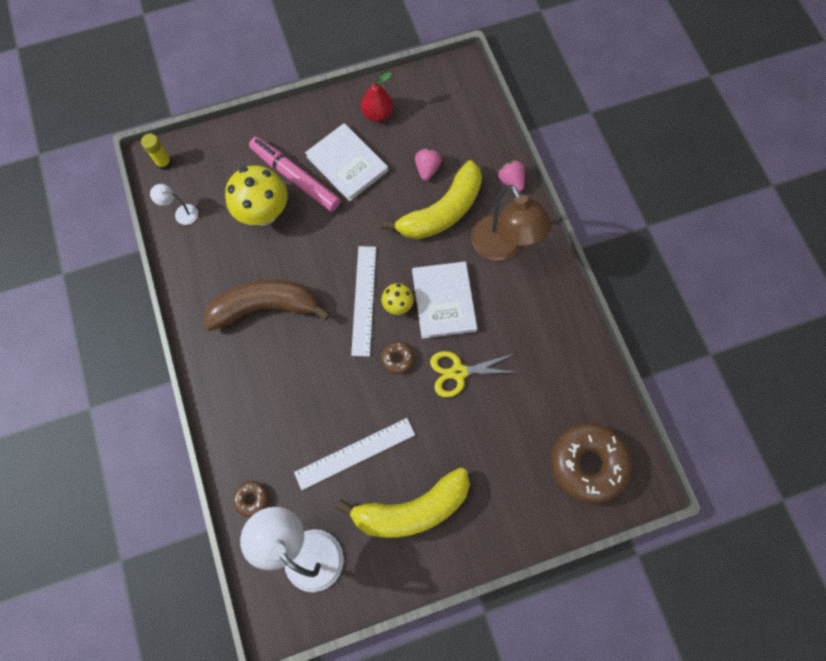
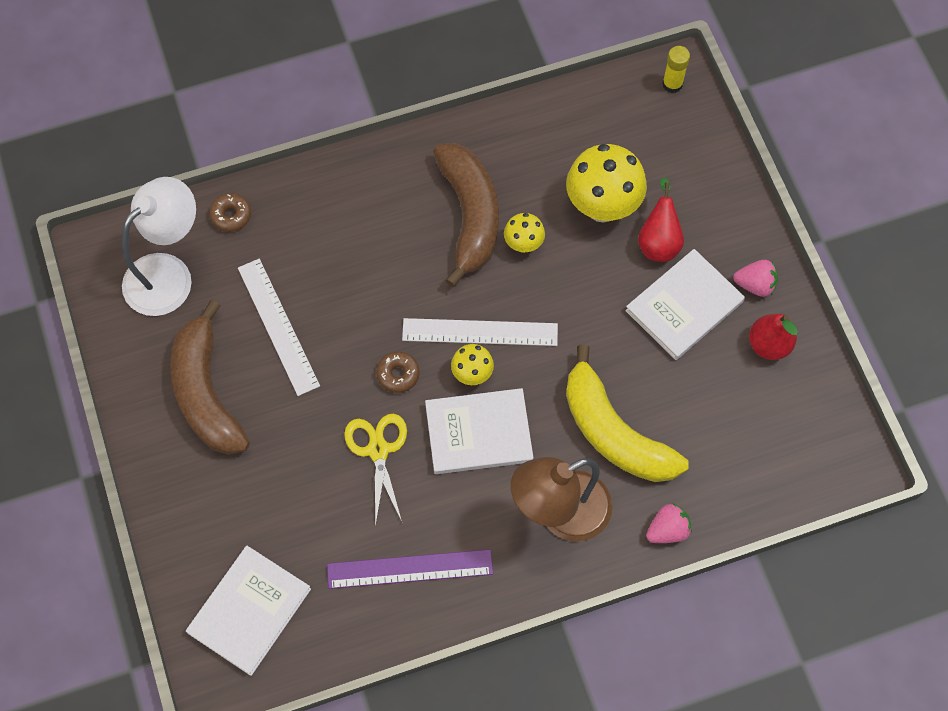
camera: 90 degrees right, 5 degrees down
(181, 213) = (599, 110): white lamp -> none
(292, 269) = (523, 244): none -> yellow mushroom
(295, 177) = (658, 242): pink marker -> red pear
(412, 509) = (206, 392): yellow banana -> brown banana
(427, 169) = (681, 413): pink strawberry -> pink strawberry (755, 285)
(548, 348) = (410, 569): none -> purple ruler
(587, 463) = (249, 611): brown donut -> white book

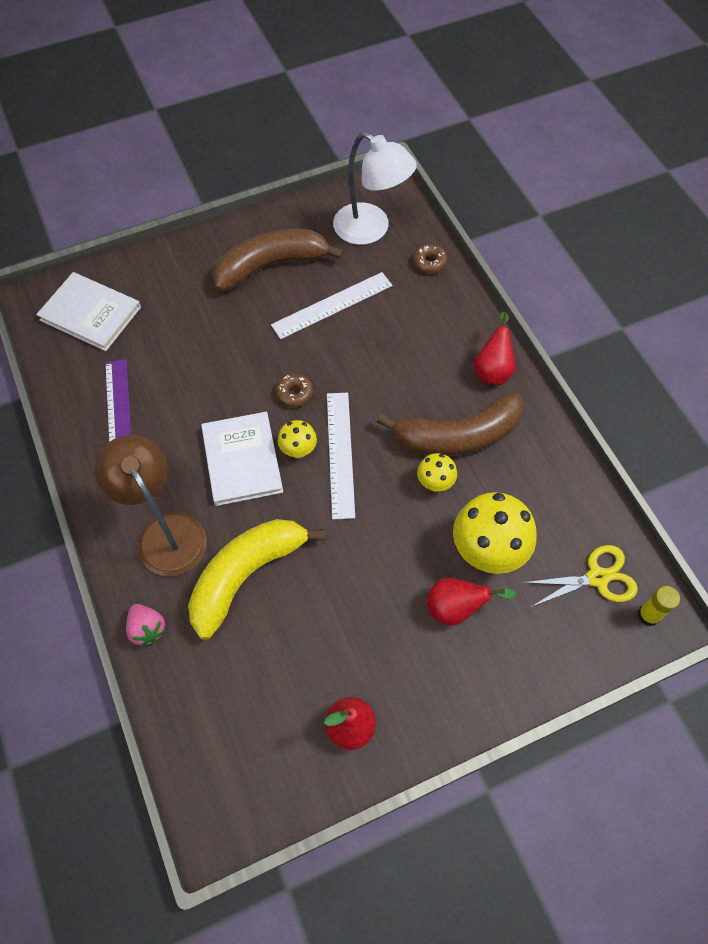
camera: 85 degrees right, 5 degrees down
(378, 450) = (224, 385): yellow scissors -> yellow scissors (597, 577)
(390, 171) = (493, 370): none -> red pear
(684, 306) = (386, 637): white book -> none
(755, 285) = (419, 710): pink strawberry -> none

